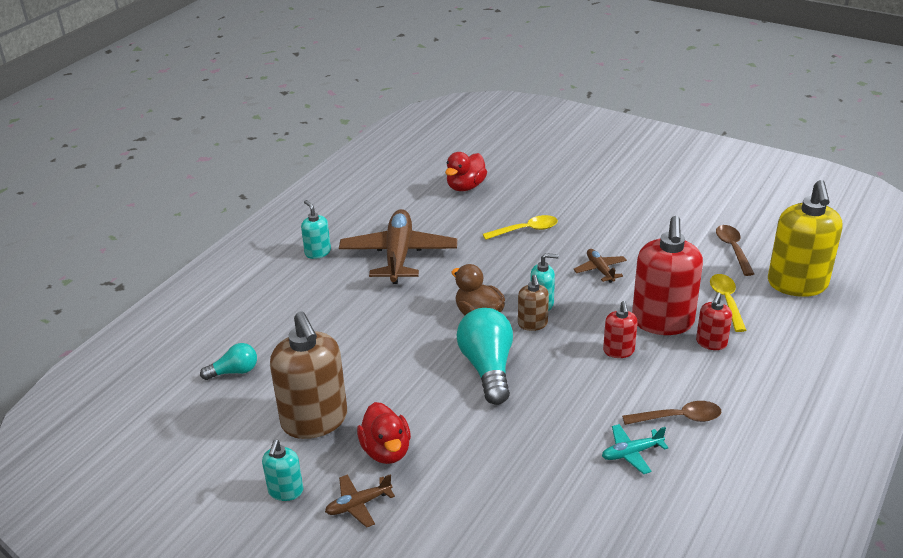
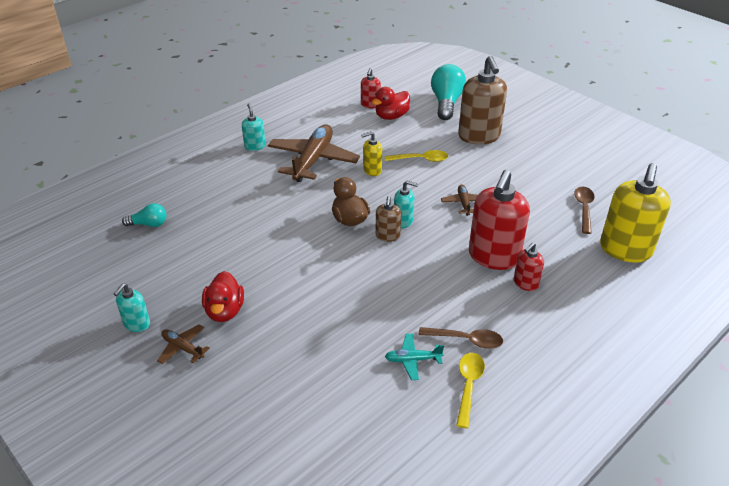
camera: 15 degrees right, 5 degrees up
(315, 421) = (185, 275): brown soap dispenser -> brown soap dispenser (479, 136)
(358, 504) = (183, 348): brown plane -> brown plane turned 45 degrees clockwise
(475, 253) = (372, 170): none -> yellow soap dispenser
(487, 368) = (334, 263): turquoise light bulb -> turquoise light bulb (446, 103)
(618, 351) = (445, 273): red soap dispenser -> red soap dispenser (370, 105)
(726, 301) = (556, 251): yellow spoon -> yellow spoon (468, 386)

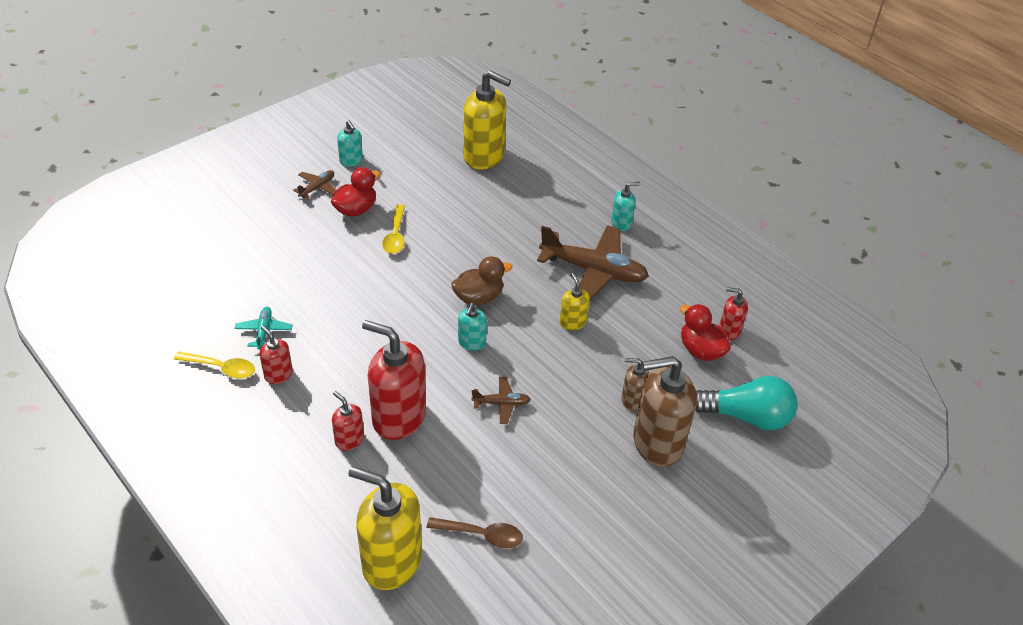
camera: 90 degrees right, 5 degrees up
(137, 324) = (351, 161): turquoise soap dispenser -> turquoise soap dispenser turned 150 degrees counterclockwise
(149, 224) = (484, 156): turquoise light bulb -> yellow soap dispenser
(225, 311) = (356, 210): red duck -> red duck turned 135 degrees clockwise
(387, 236) = (447, 327): brown soap dispenser -> brown soap dispenser (632, 400)
(420, 159) = (597, 371): yellow spoon -> yellow spoon (395, 235)
(466, 340) = (278, 374): brown spoon -> red soap dispenser

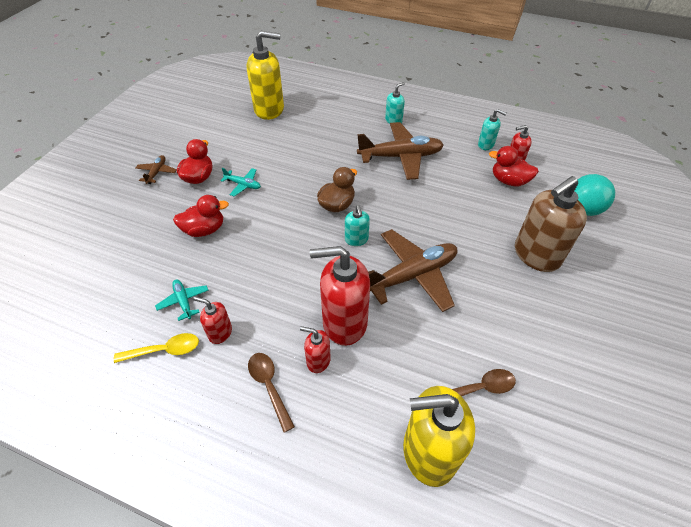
camera: 25 degrees left, 5 degrees up
(291, 441) = (269, 386): none -> brown spoon
(326, 269) = (204, 230): none -> red duck
(351, 161) = (172, 144): turquoise soap dispenser -> turquoise soap dispenser (486, 145)
(395, 235) = (243, 185): yellow spoon -> turquoise plane
(501, 403) = (412, 275): brown plane -> brown plane, size x2.17
(572, 322) = (414, 196): yellow soap dispenser -> none
(632, 400) = (496, 232): brown soap dispenser -> none

